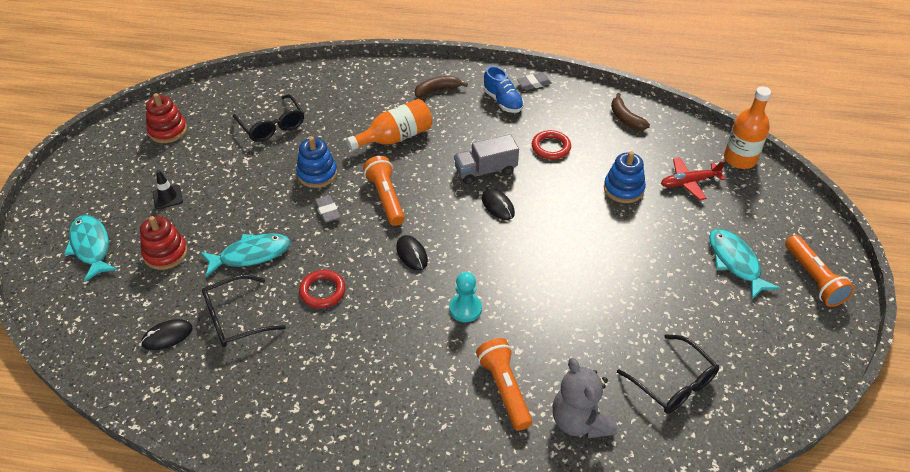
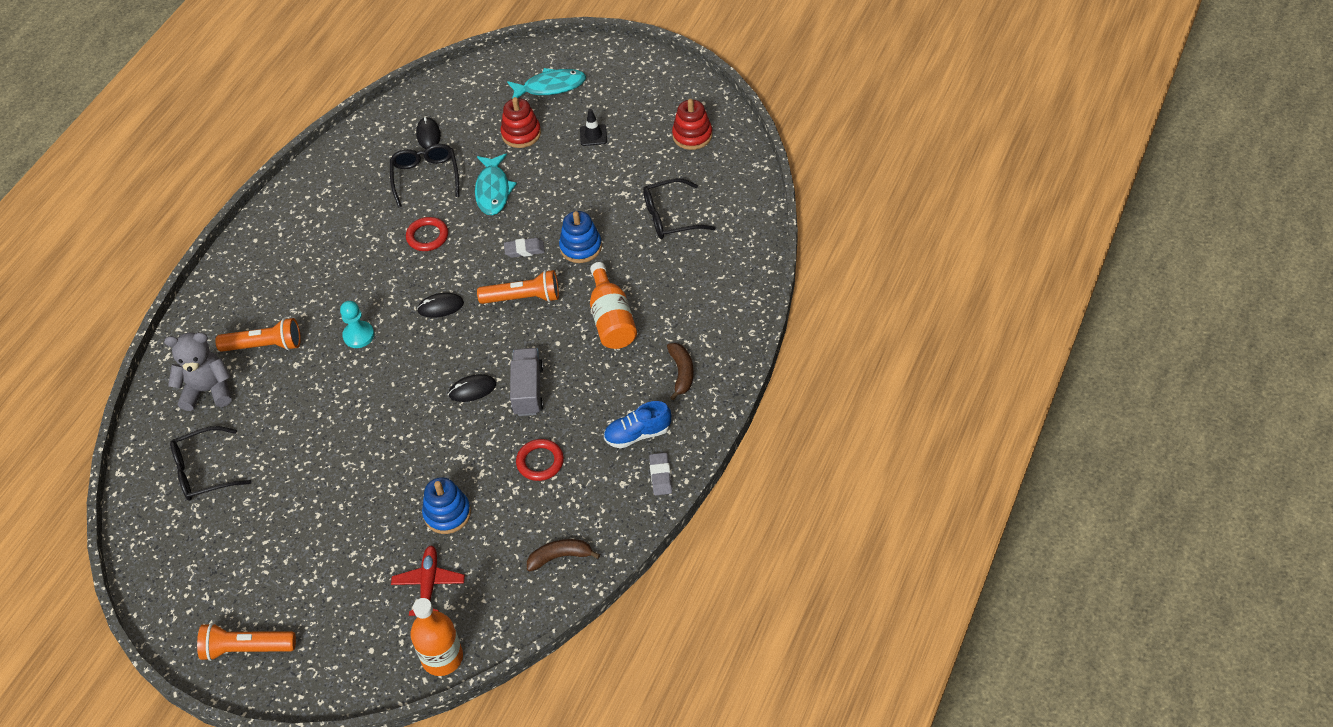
camera: 110 degrees right, 5 degrees up
(735, 262) = (302, 582): turquoise fish -> none

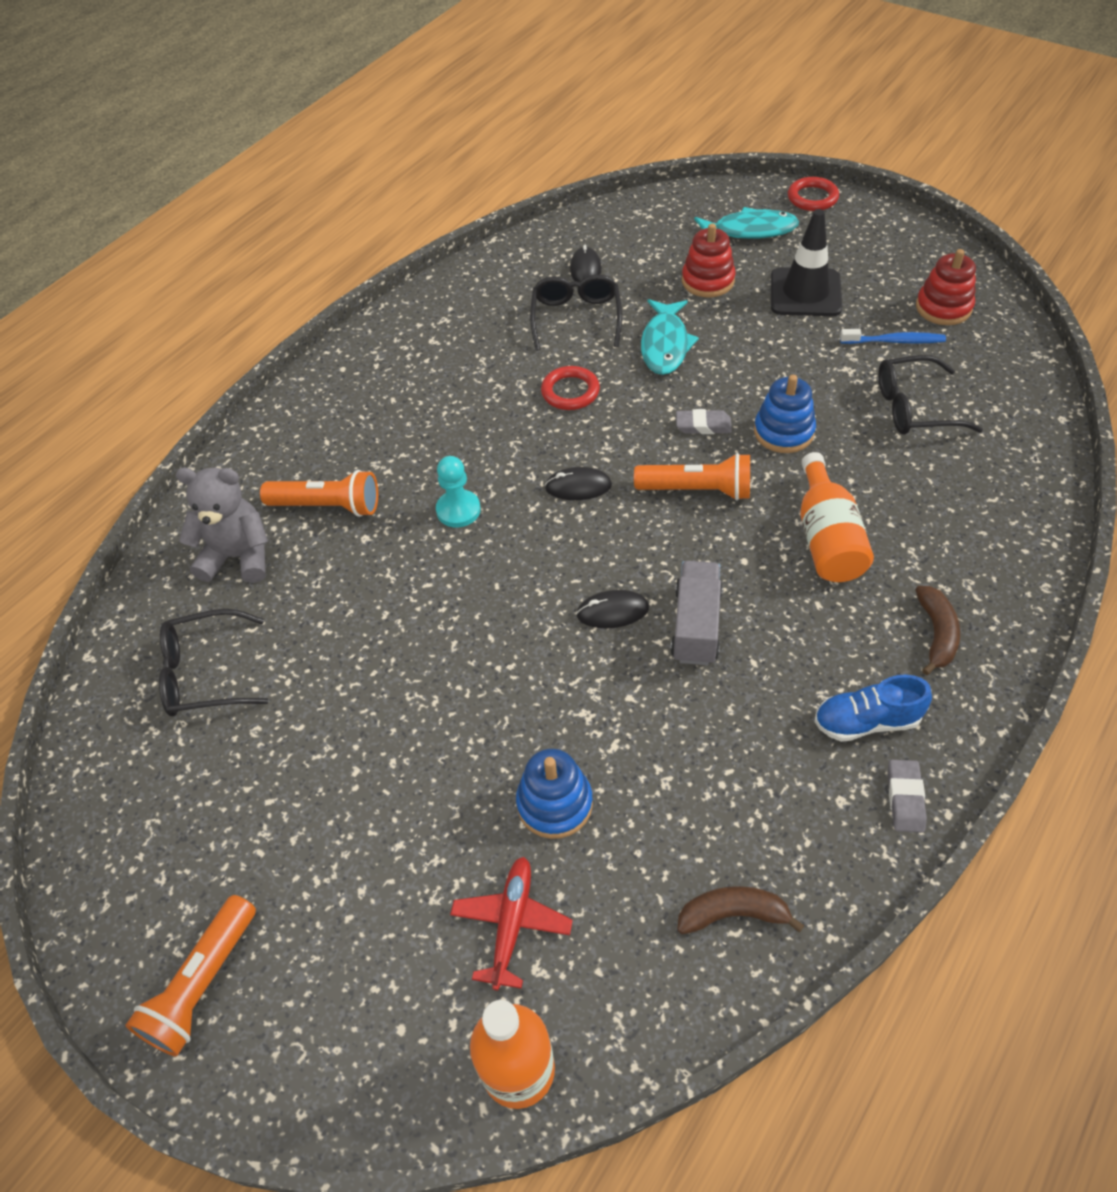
camera: 10 degrees right, 0 degrees up
(246, 648) = (202, 984): orange flashlight -> orange flashlight turned 75 degrees counterclockwise
(540, 462) = (708, 742): red ring -> red ring (812, 198)
(593, 135) = (805, 293): black traffic cone -> black traffic cone, size x1.93
(657, 167) = (894, 341): none -> blue toothbrush

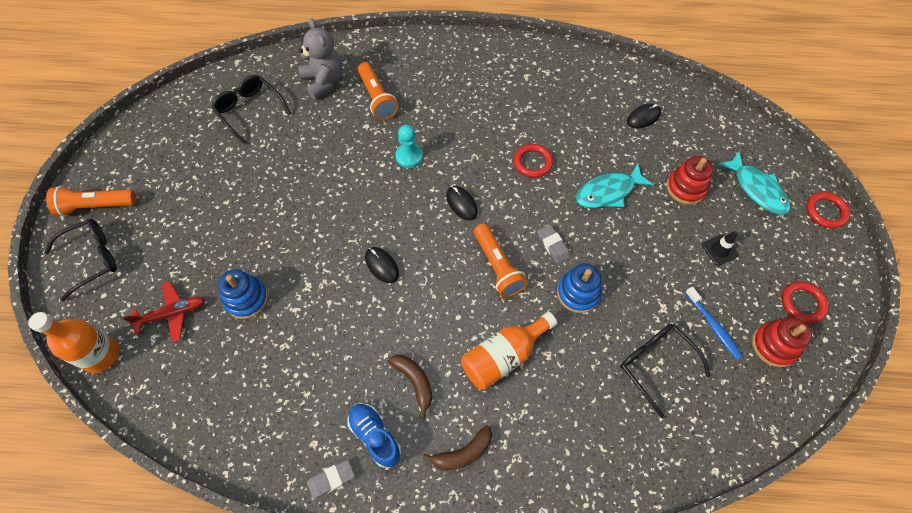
camera: 55 degrees right, 10 degrees up
(576, 318) = (596, 134): black glasses -> black glasses (92, 259)
(696, 625) = (395, 313): grey truck -> none
(733, 914) = (219, 416): brown banana -> brown banana (415, 382)
(805, 293) = (719, 250): black traffic cone -> black traffic cone, size x0.52
(907, 265) = (802, 303): none -> red ring

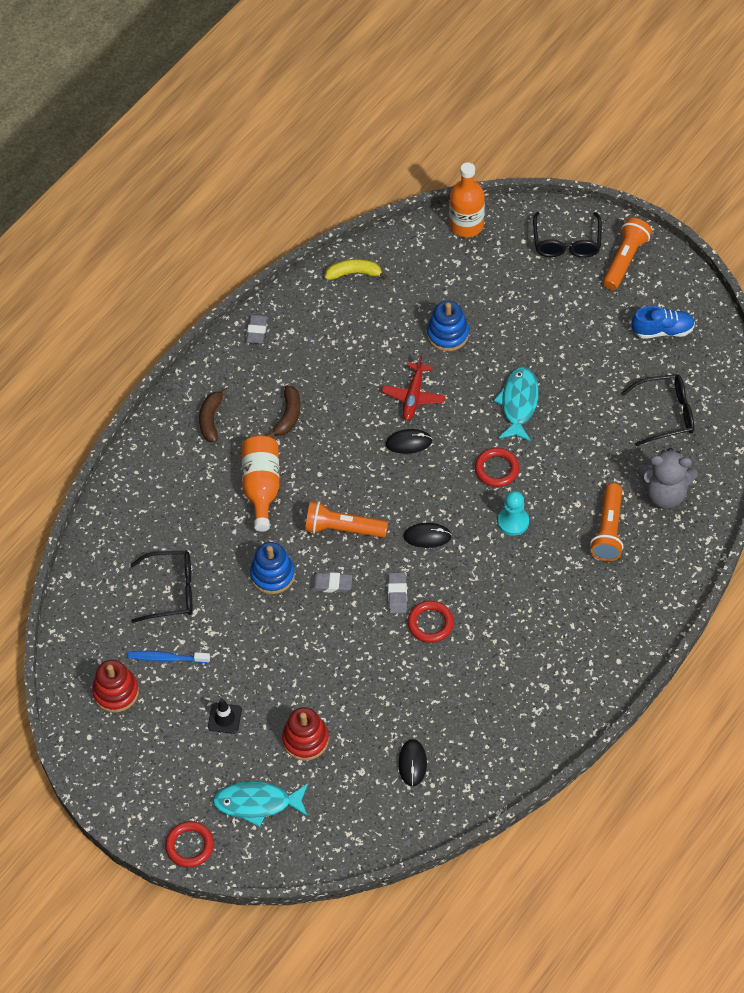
camera: 125 degrees right, 5 degrees down
(172, 314) = (470, 280): red plane -> red plane (413, 396)
(209, 426) = (354, 273): none -> yellow banana
(375, 436) = (267, 370): blue shoe -> blue shoe (662, 330)
(377, 98) = (608, 530): orange flashlight -> orange flashlight turned 90 degrees counterclockwise
(415, 382) = (288, 416): brown banana -> brown banana turned 75 degrees counterclockwise
(526, 196) = (397, 594): none -> grey eraser
(608, 192) = (351, 667): turquoise fish -> turquoise fish (518, 403)
(802, 303) = (129, 745): red ring -> red ring (496, 469)

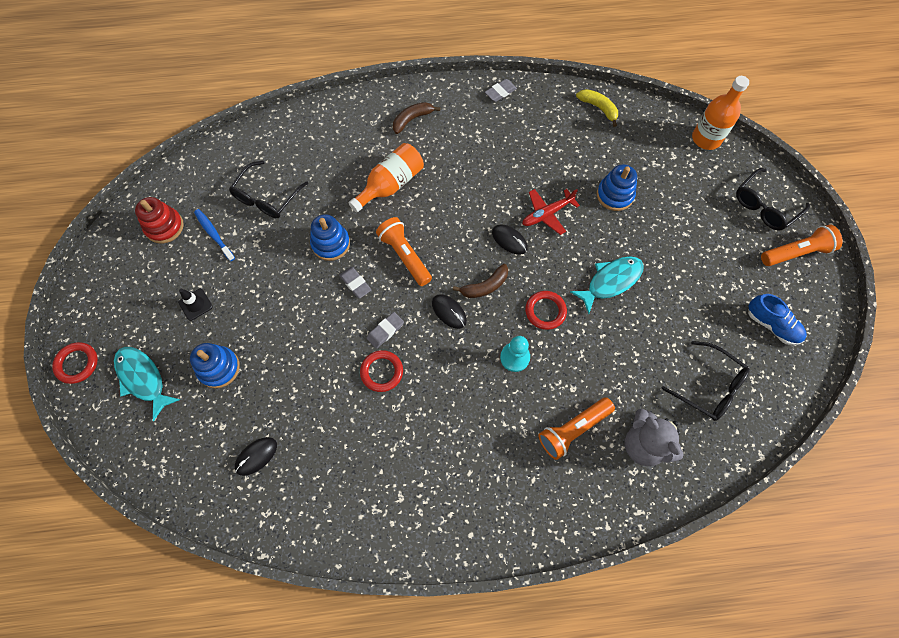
camera: 45 degrees right, 10 degrees up
(171, 591) = (267, 197): black glasses -> black glasses turned 75 degrees clockwise
(288, 416) = (457, 157): brown banana -> brown banana (485, 286)
(305, 739) = (219, 368): red stacking toy -> blue stacking toy

